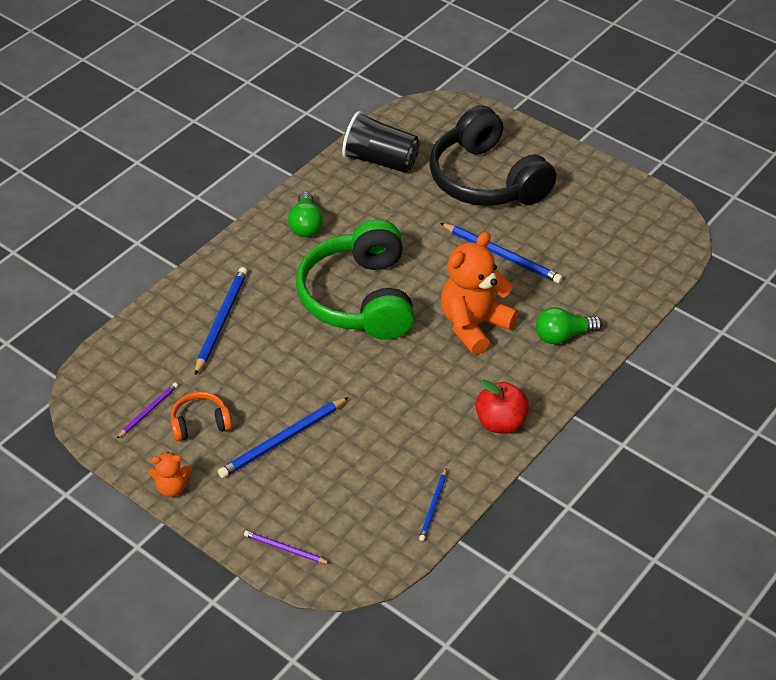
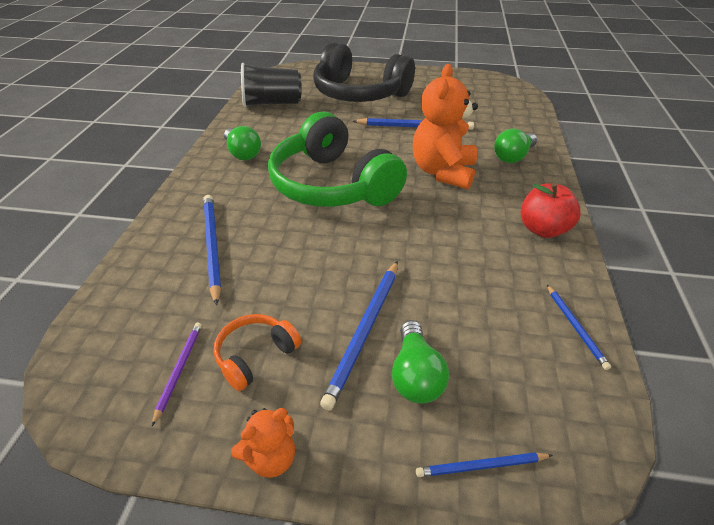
camera: 30 degrees left, 5 degrees down
(285, 549) = (481, 466): purple pencil -> blue pencil
(291, 483) = (415, 375): none -> green light bulb

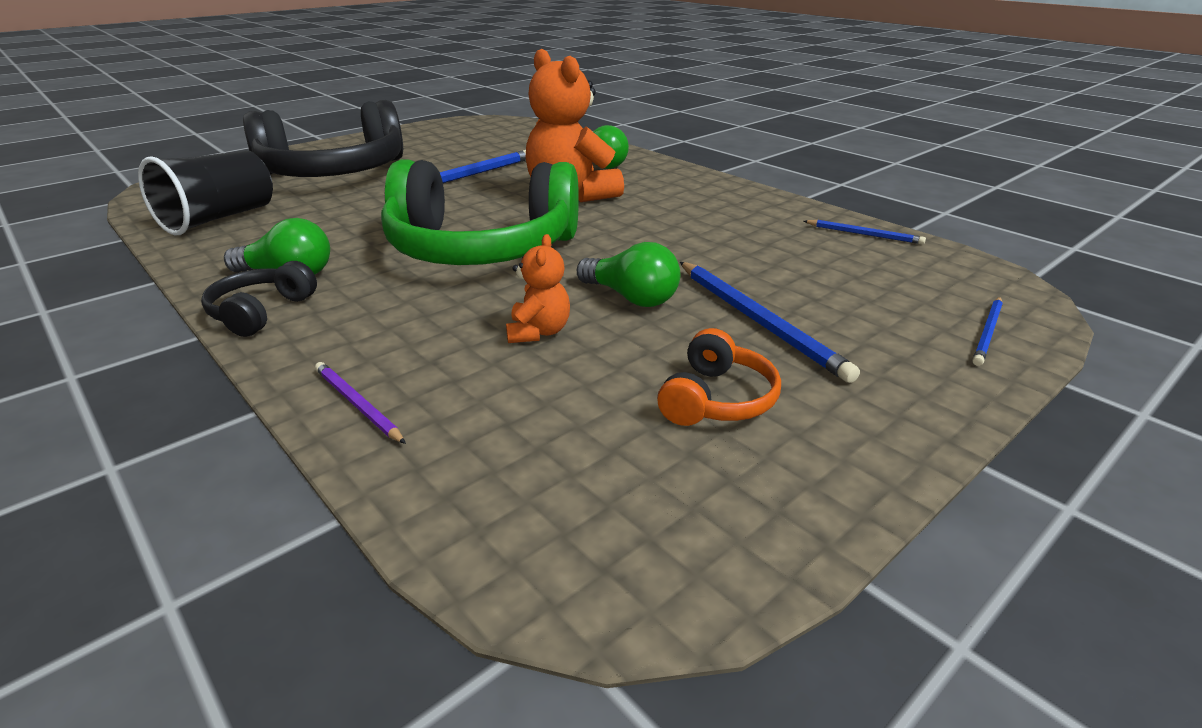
camera: 50 degrees left, 10 degrees down
(179, 370) = (676, 466): purple pencil -> purple pencil (357, 404)
(203, 170) = (261, 312): none -> black headphones
(212, 246) = (456, 362): blue pencil -> none
(255, 356) = (717, 399): orange headphones -> orange headphones turned 150 degrees counterclockwise
(271, 458) = (892, 443): orange teddy bear -> orange teddy bear (538, 332)
(415, 375) = (850, 319): green light bulb -> green light bulb (631, 297)
(543, 229) = (728, 195): red apple -> none

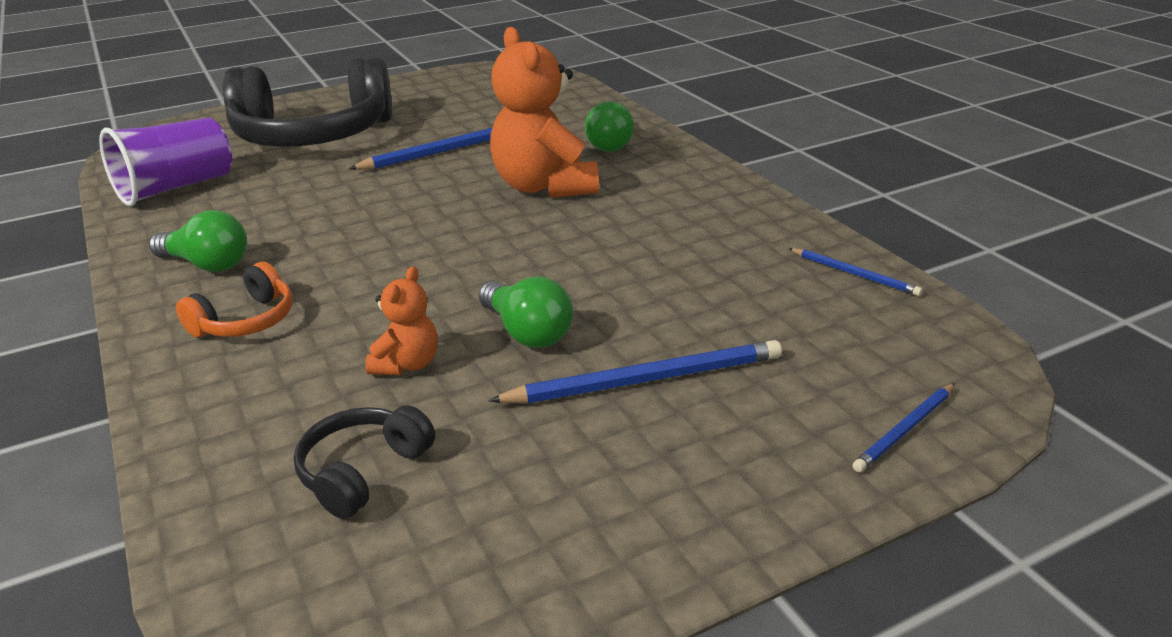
camera: 15 degrees right, 0 degrees up
(219, 218) = (176, 188): black cup -> purple cup
(261, 312) = (162, 307): black headphones -> black headphones (363, 472)
(357, 404) = (196, 425): purple pencil -> none
(481, 249) = (408, 252): green headphones -> none
(717, 399) = (538, 471): orange headphones -> orange headphones (246, 321)
(758, 321) = (645, 380): blue pencil -> blue pencil turned 90 degrees counterclockwise

